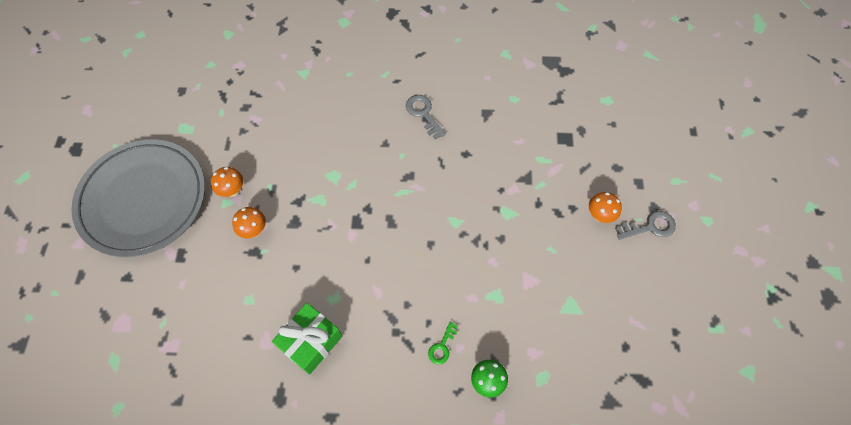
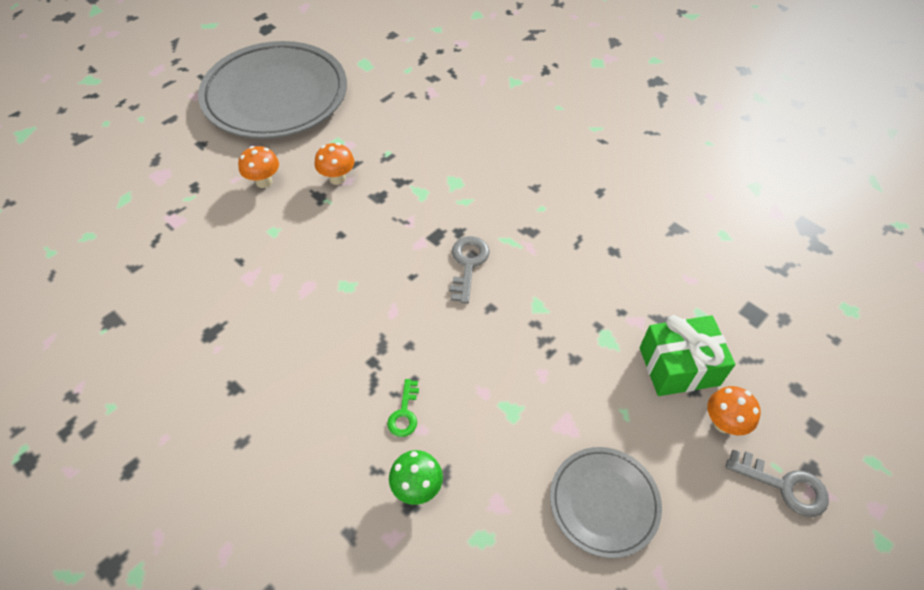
camera: 40 degrees right, 10 degrees down
(233, 190) = (353, 135): orange mushroom -> orange mushroom (264, 181)
(311, 342) = (287, 307): green gift -> green gift (679, 366)
(423, 114) = (603, 186): grey key -> grey key (468, 264)
(442, 346) = (404, 413): green key -> green key turned 60 degrees counterclockwise
(581, 307) = (604, 502): none -> grey plate

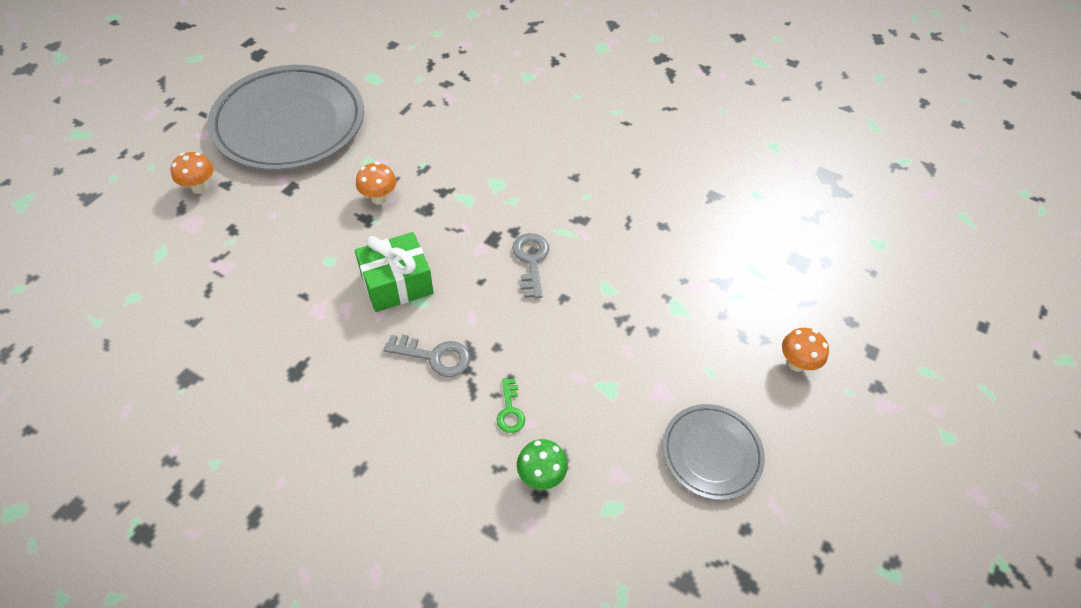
camera: 15 degrees left, 0 degrees up
(264, 181) = (304, 212): orange mushroom -> orange mushroom (200, 187)
(679, 366) = (746, 320): green gift -> green gift (397, 283)
(784, 486) = (858, 406): grey key -> grey key (434, 356)

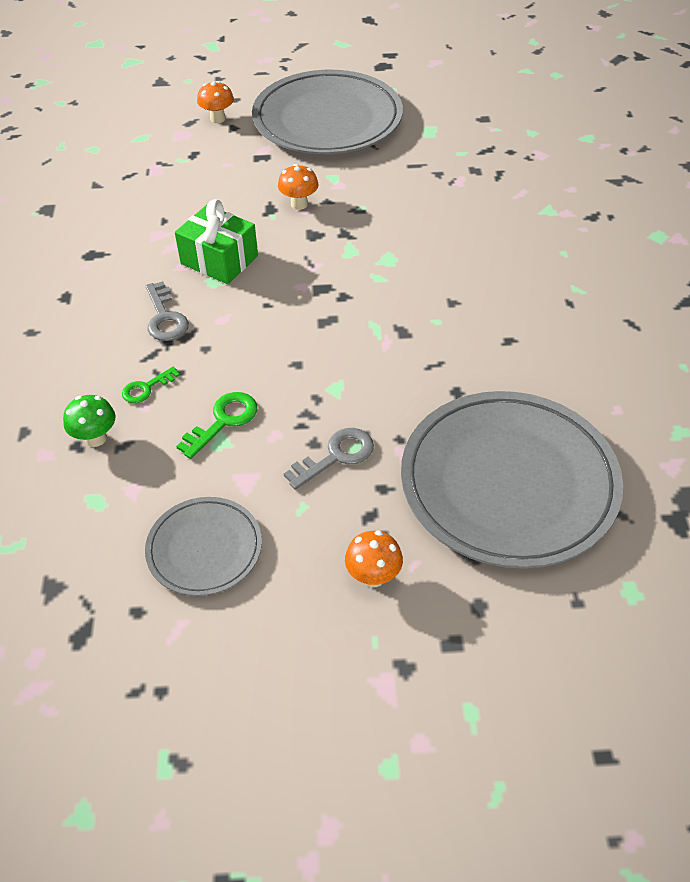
camera: 60 degrees right, 5 degrees down
(531, 261) = (319, 323): grey key -> grey key (336, 456)
(589, 376) = (223, 421): none -> green key
(762, 248) = (508, 483): none -> grey plate

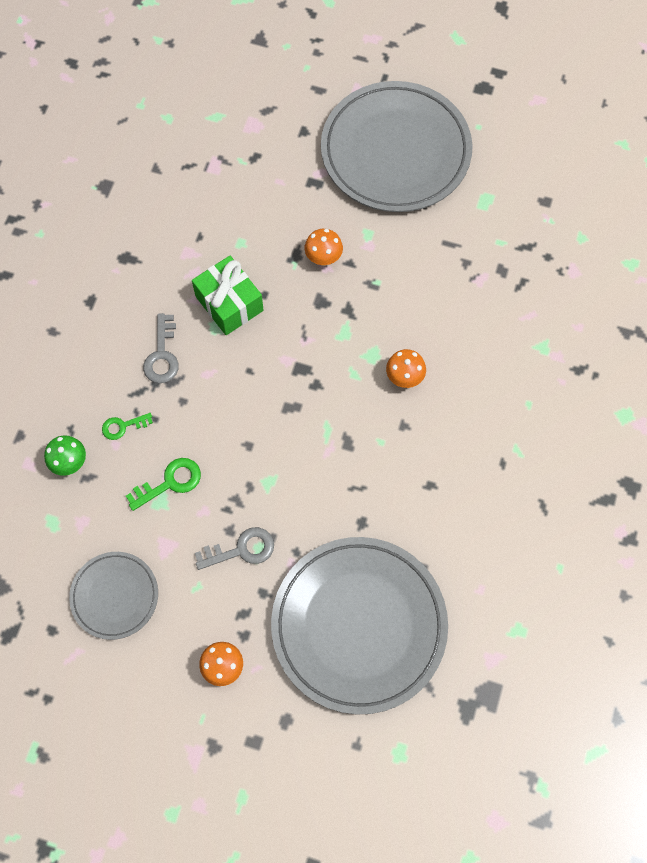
camera: 20 degrees right, 20 degrees up
(218, 119) = (294, 114): orange mushroom -> orange mushroom (404, 377)

